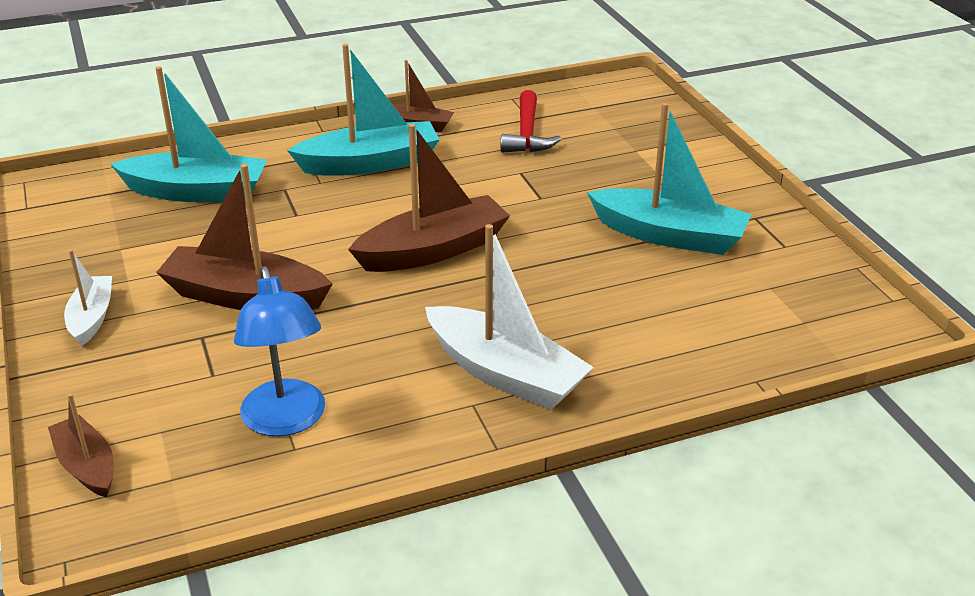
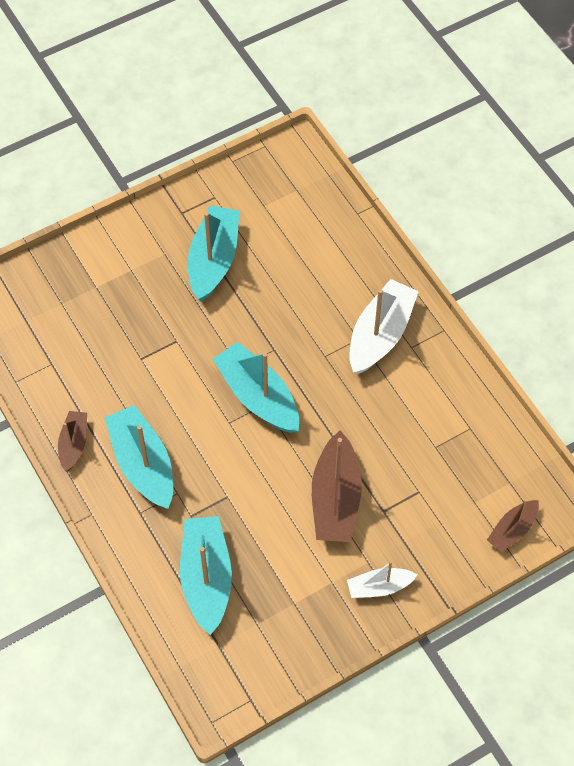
camera: 100 degrees left, 25 degrees up
(286, 421) = (449, 438): blue lamp -> none
(433, 250) = (258, 396): brown boat -> turquoise boat
(527, 134) = (79, 362): red hammer -> none

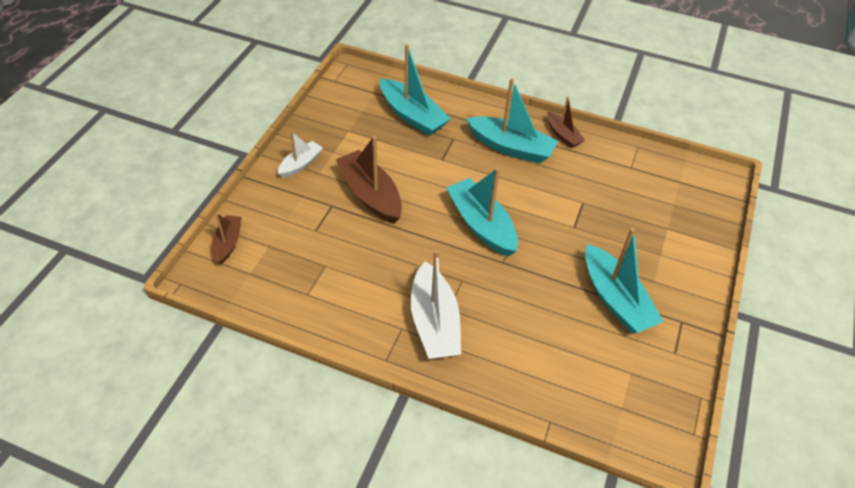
camera: 140 degrees right, 10 degrees down
(258, 396) = (481, 225): turquoise boat -> turquoise boat turned 135 degrees counterclockwise

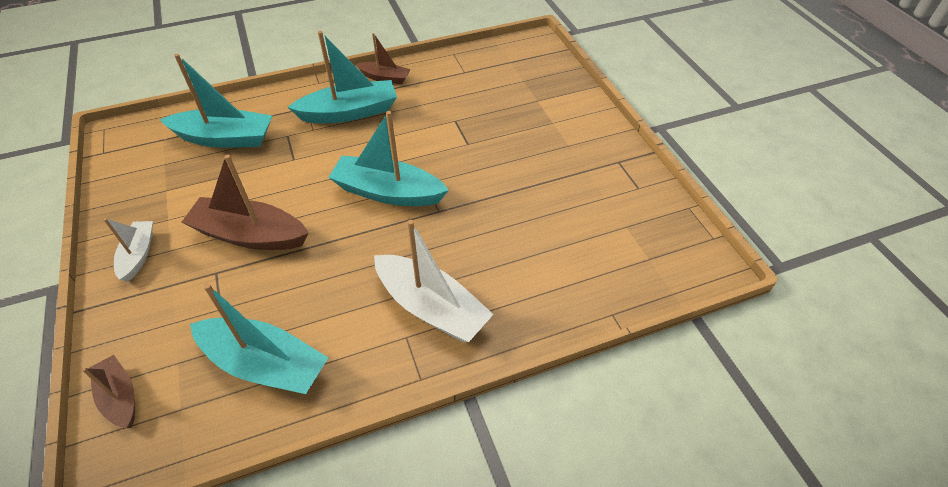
camera: 40 degrees left, 0 degrees up
(615, 299) = (557, 178): turquoise boat -> turquoise boat (265, 364)

